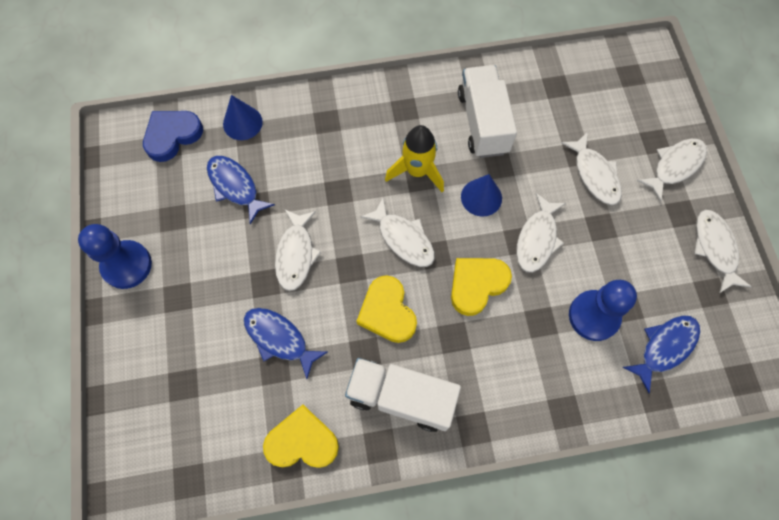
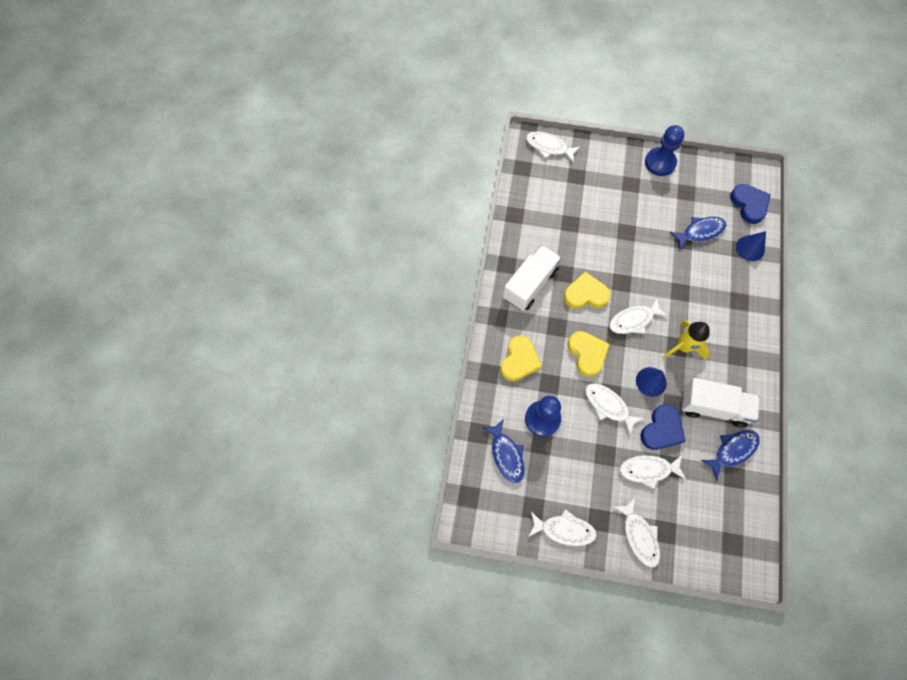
camera: 110 degrees right, 0 degrees up
(279, 339) = (587, 230): blue fish -> blue fish (732, 450)
(296, 254) = (640, 254): white fish -> white fish (549, 147)
(302, 441) = (523, 226): yellow heart -> yellow heart (519, 360)
(538, 171) = (662, 429): none -> blue heart

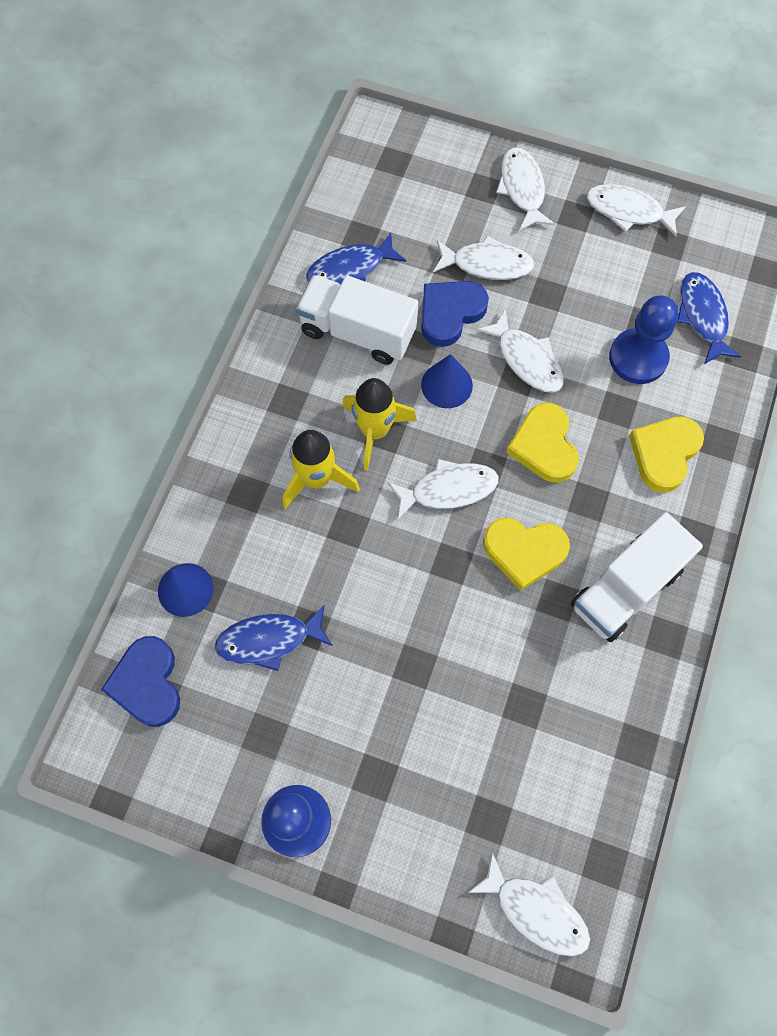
camera: 170 degrees left, 0 degrees up
(705, 314) = (317, 479): none -> yellow rocket

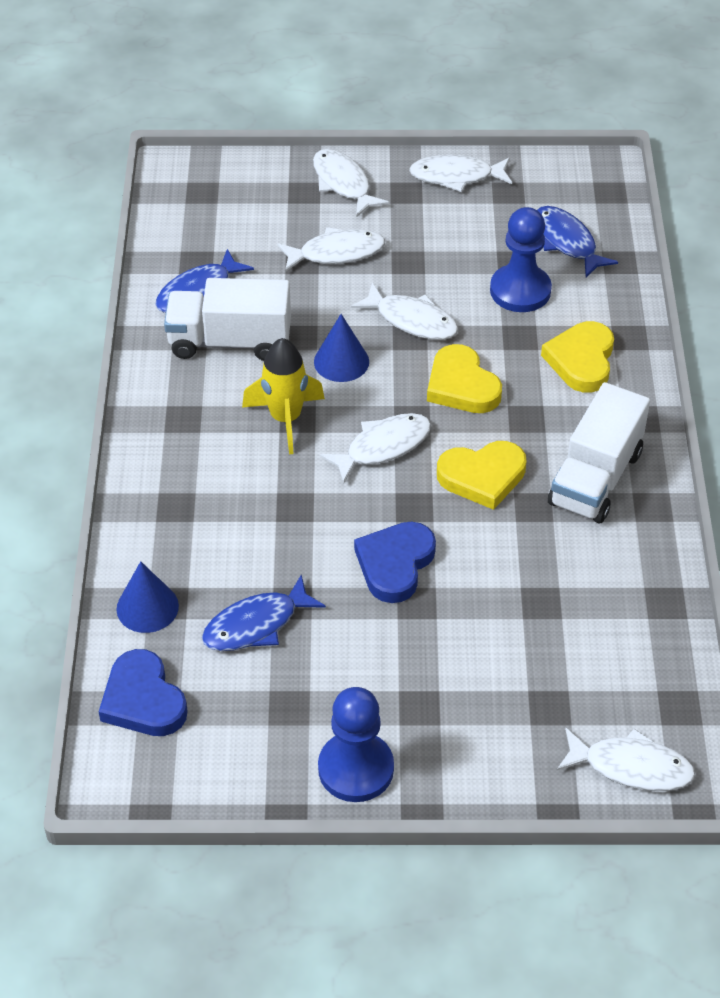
camera: 20 degrees left, 20 degrees down
(317, 479) = (244, 475): yellow rocket -> none
(450, 313) = (317, 302): blue heart -> blue heart (395, 564)

